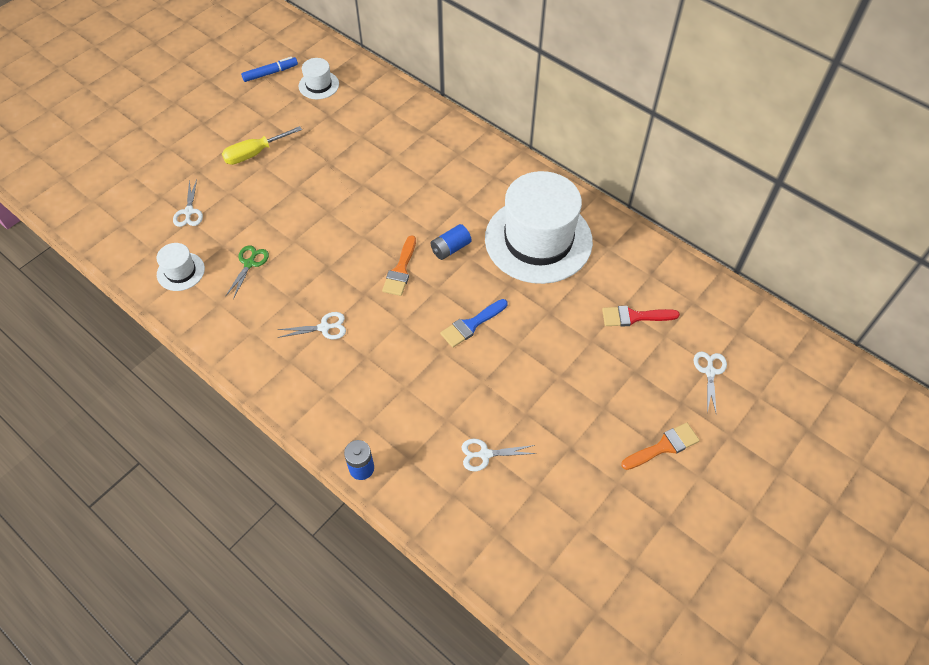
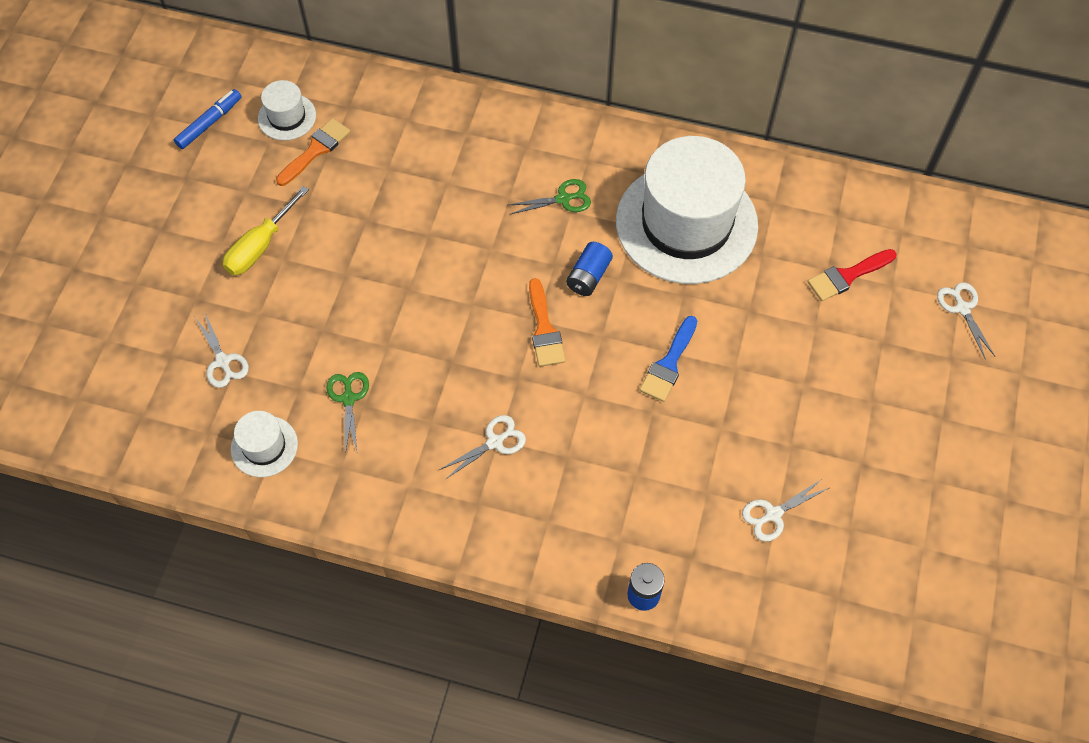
camera: 25 degrees left, 5 degrees up
(463, 194) = (563, 199): none -> green scissors
(663, 446) = (959, 418): orange brush -> orange brush (316, 150)

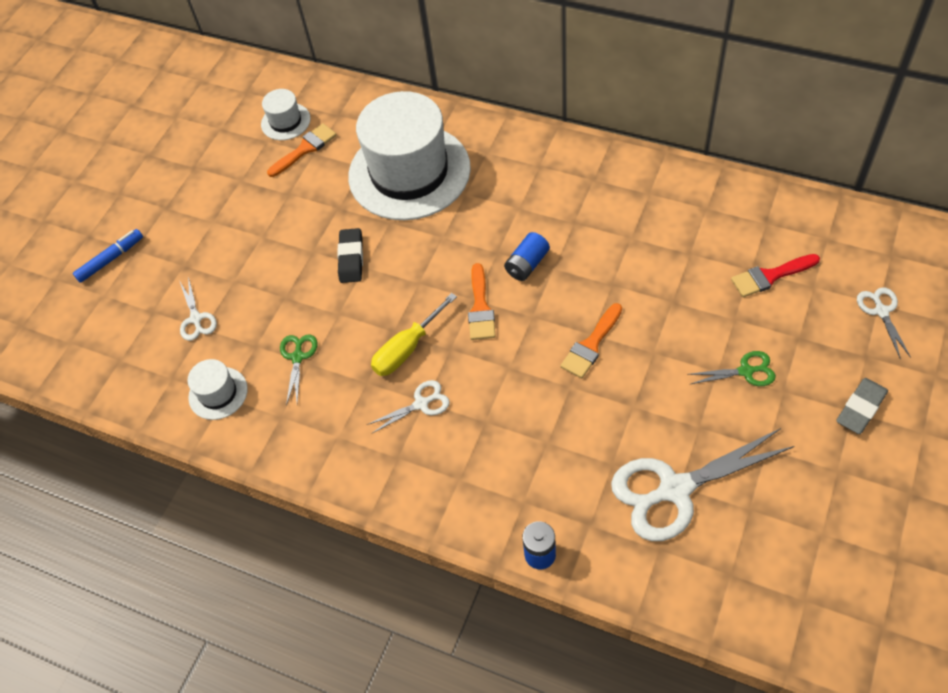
camera: 15 degrees right, 5 degrees down
(209, 123) = (221, 124): blue marker -> blue marker (111, 259)
(260, 246) = (245, 225): yellow screwdriver -> yellow screwdriver (407, 348)
(390, 280) = (351, 258): none -> black eraser
(563, 199) = (513, 197): green scissors -> green scissors (746, 371)
(669, 364) = (591, 345): blue brush -> orange brush
(686, 223) = (623, 223): white hat -> white hat (409, 172)
(773, 514) = (674, 489): white scissors -> white scissors, size x2.07
(950, 414) = (861, 408): none -> grey eraser

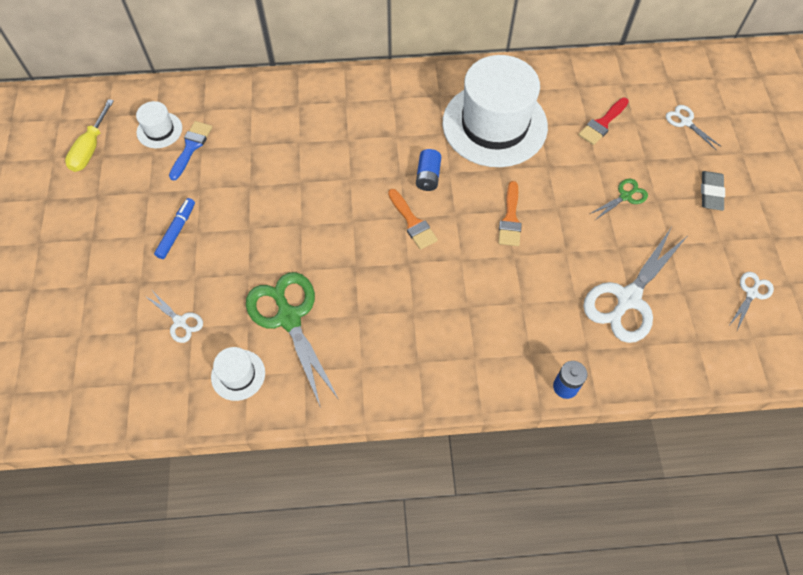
camera: 35 degrees left, 5 degrees up
(111, 259) = (67, 302): blue marker -> blue marker (177, 231)
(298, 357) = (289, 318): green scissors -> green scissors, size x2.07
(305, 149) = (191, 147): orange brush -> blue brush
(351, 258) = (285, 222): black eraser -> none
(407, 348) = (374, 276): yellow screwdriver -> yellow screwdriver (90, 148)
(409, 172) = (292, 137): white hat -> white hat (494, 125)
(421, 404) = (411, 313): white scissors -> white scissors (751, 293)

